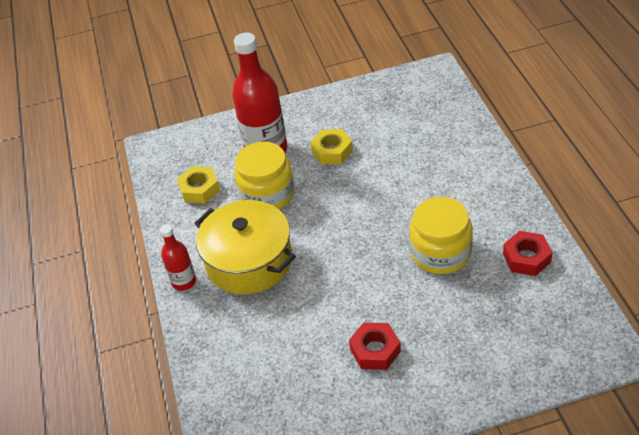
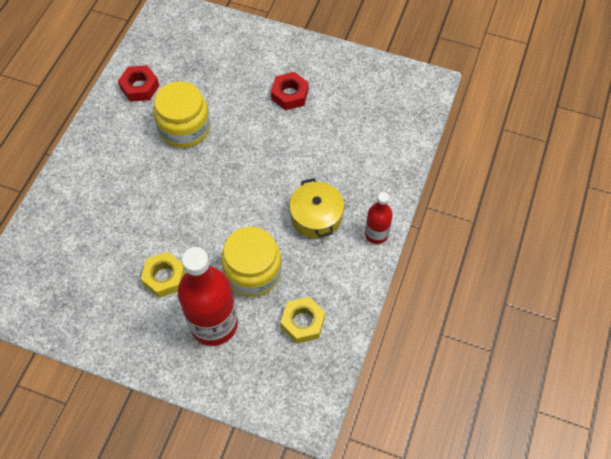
camera: 150 degrees left, 15 degrees up
(249, 261) = (316, 216): yellow pot -> yellow pot, size x0.63

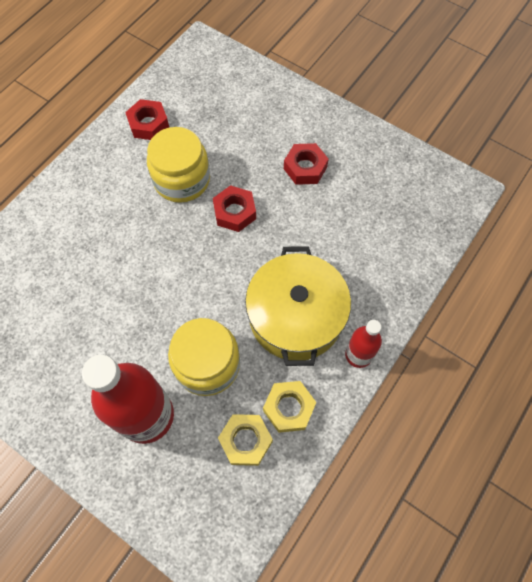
camera: 15 degrees right, 5 degrees up
(164, 277) = (110, 346): yellow nut -> yellow nut (289, 408)
(239, 145) = (235, 212): none -> red nut
(316, 216) = (295, 316): yellow pot -> yellow pot, size x1.59

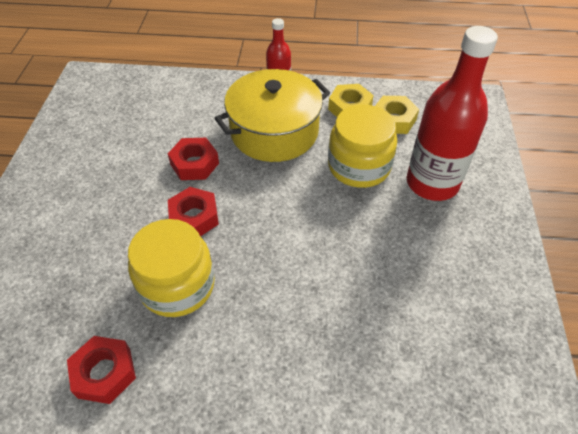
camera: 120 degrees left, 15 degrees down
(305, 168) = (108, 186): red nut -> red nut (194, 164)

